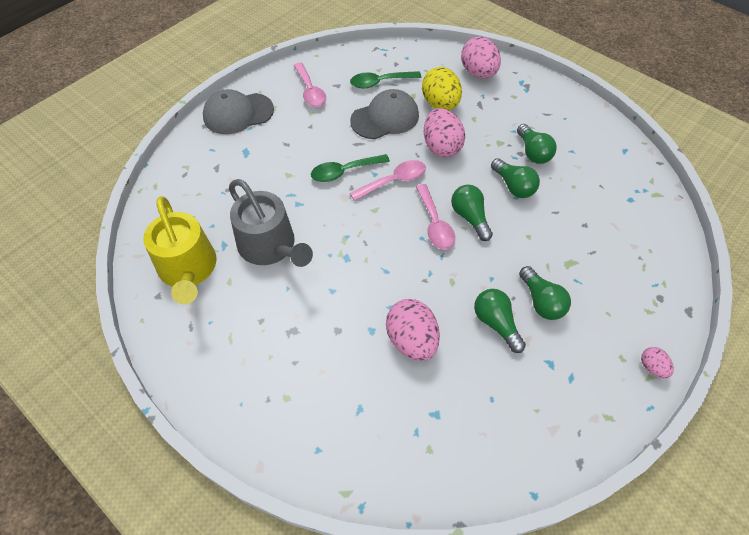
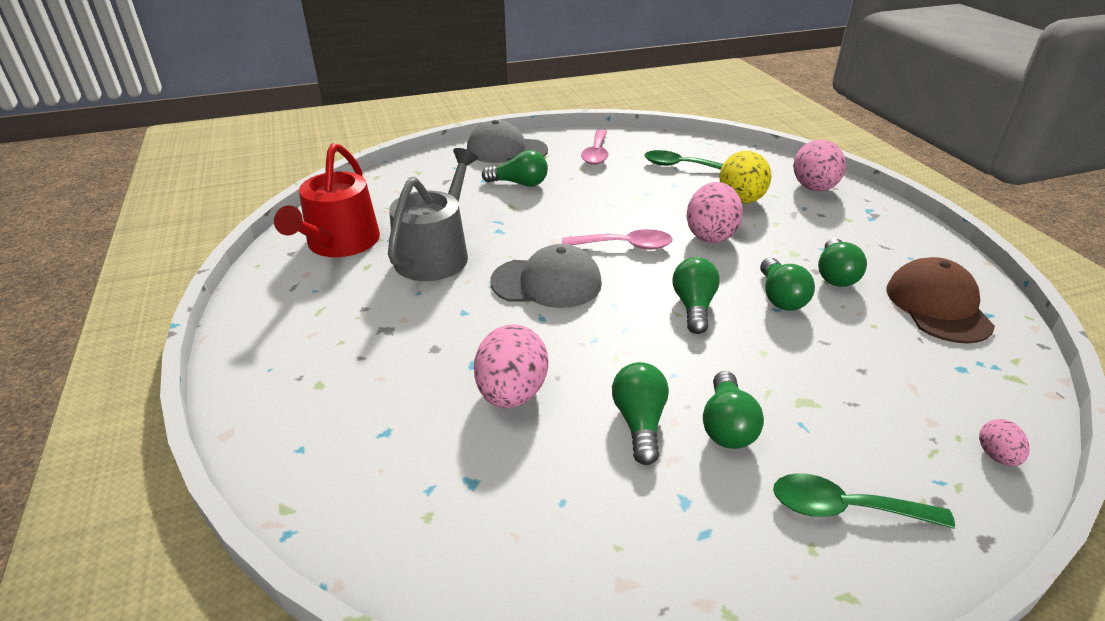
camera: 30 degrees right, 20 degrees down
(188, 269) = (339, 243): yellow watering can -> red watering can
(270, 246) = (436, 254): grey watering can -> grey watering can turned 150 degrees counterclockwise
(276, 148) = (519, 183): none -> green light bulb
(344, 172) = (574, 221): green spoon -> green spoon (845, 508)
(385, 118) = (662, 194): grey cap -> grey cap (547, 283)
(435, 224) = (641, 297): pink spoon -> none
(598, 154) = (937, 306): none -> brown cap
(652, 367) = (859, 585): pink egg -> pink egg (996, 456)

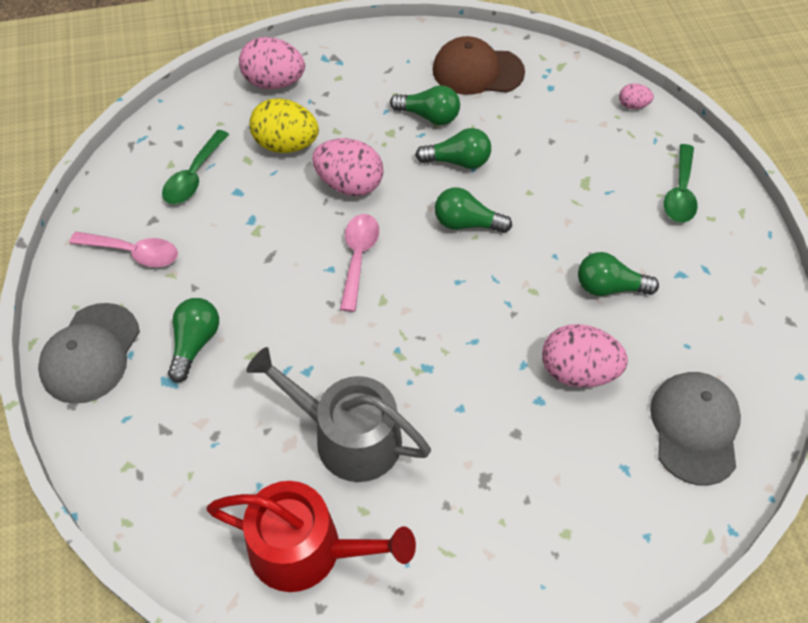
camera: 85 degrees left, 20 degrees up
(547, 283) = (417, 332): grey cap -> grey cap (695, 428)
(726, 425) = (610, 235): green light bulb -> none

